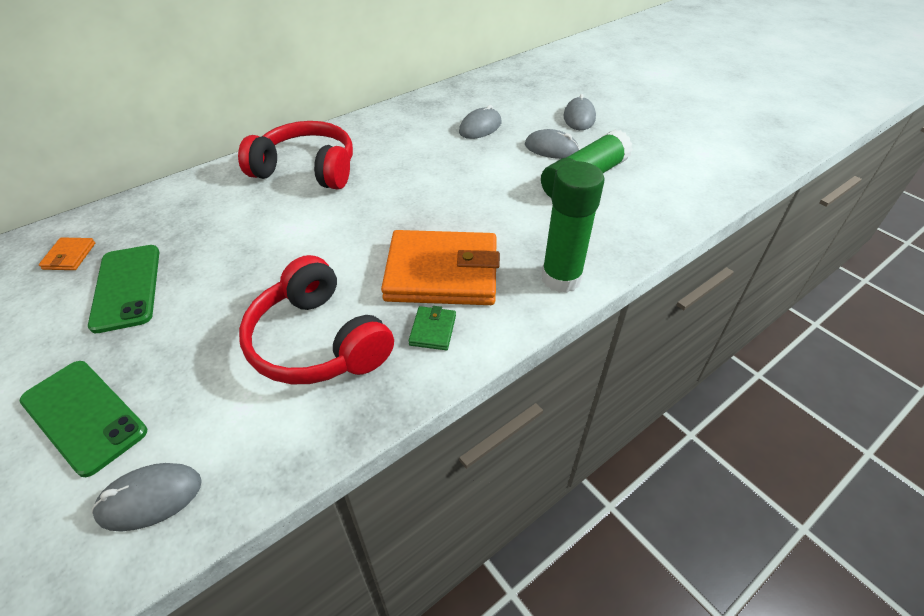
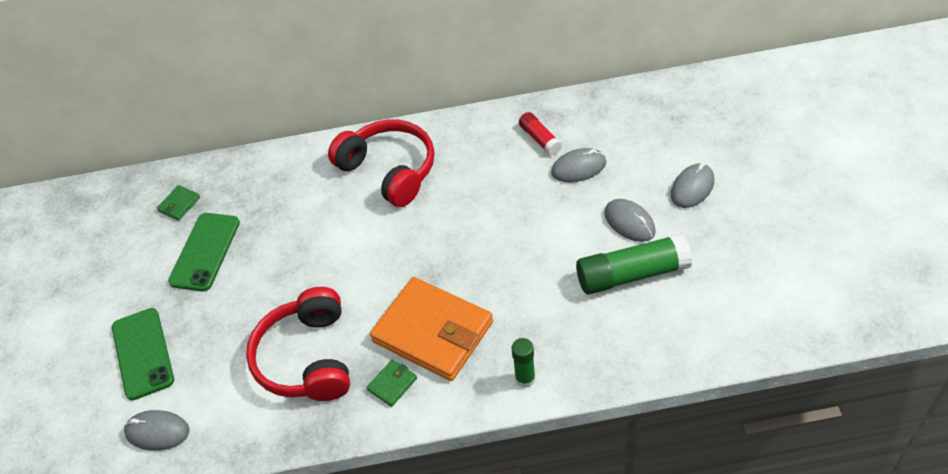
camera: 35 degrees right, 5 degrees up
(69, 256) = (179, 204): orange wallet -> green wallet
(432, 118) = (540, 139): none -> red glue stick
(561, 278) = (525, 379): green glue stick -> green glue stick, size x0.54

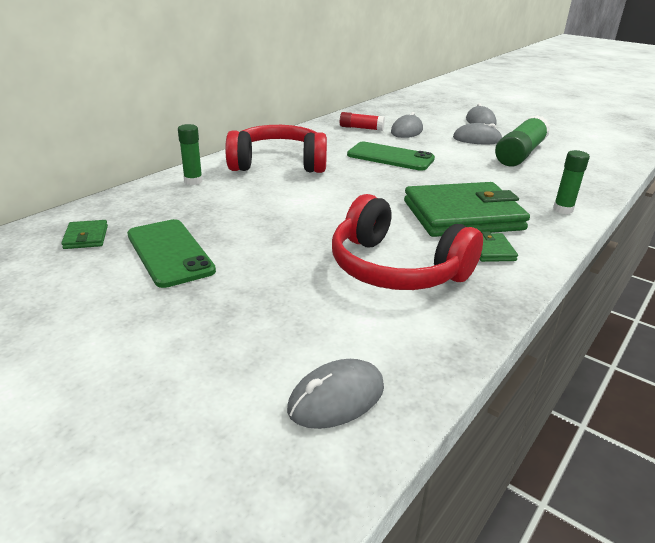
camera: 50 degrees left, 20 degrees down
(142, 353) = (206, 348): green phone -> green phone (390, 157)
(302, 164) = (193, 181): none -> green glue stick
(433, 332) = (462, 215): orange wallet -> green wallet

